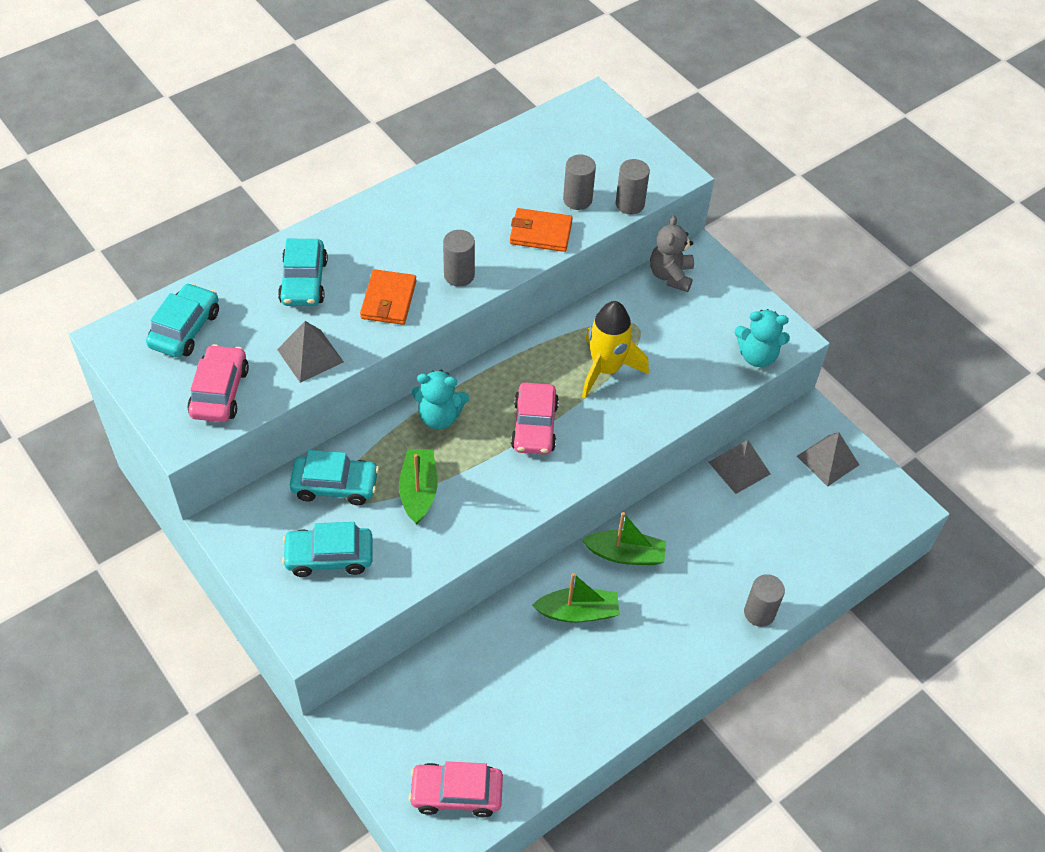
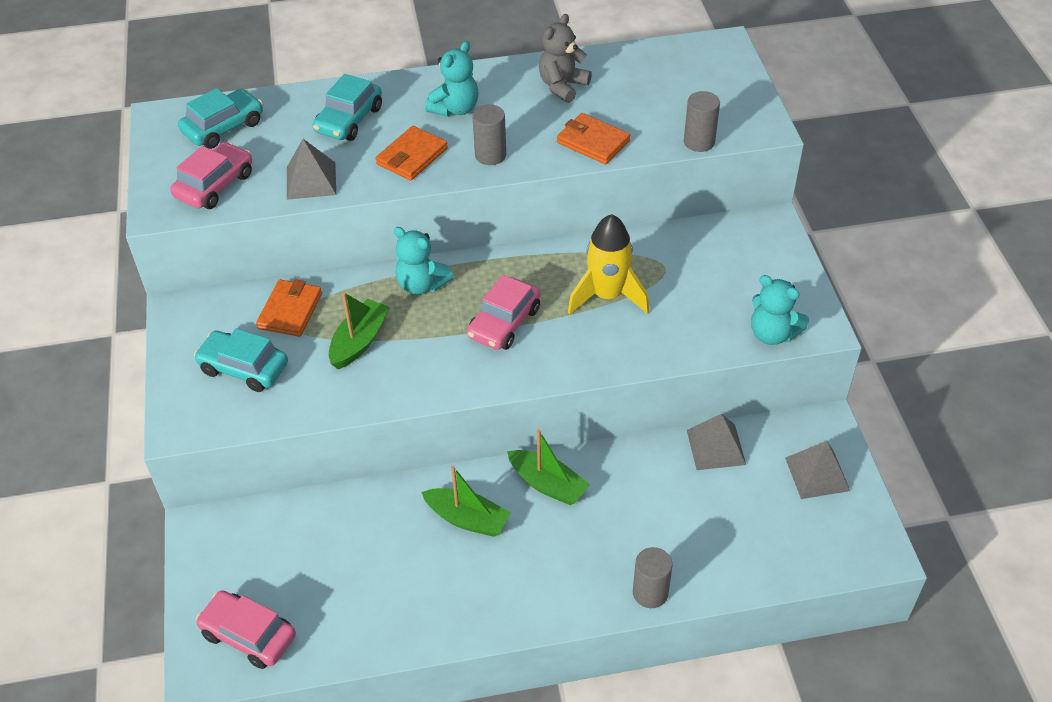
camera: 30 degrees right, 5 degrees down
(335, 485) = (290, 311): turquoise car -> orange wallet
(396, 238) = (455, 109): none -> turquoise teddy bear
(577, 200) = (649, 124): grey cylinder -> none
(670, 275) = (728, 233): grey teddy bear -> grey teddy bear (562, 86)

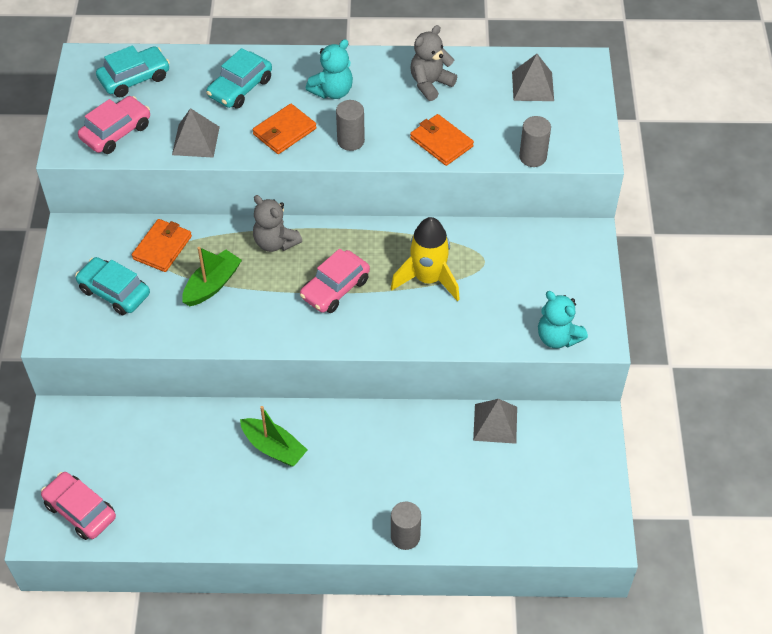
camera: 10 degrees right, 5 degrees up
(421, 285) = (275, 242): turquoise teddy bear -> grey teddy bear
(548, 484) = (346, 430): green boat -> none
(817, 474) = (573, 462): grey pyramid -> grey pyramid (532, 86)

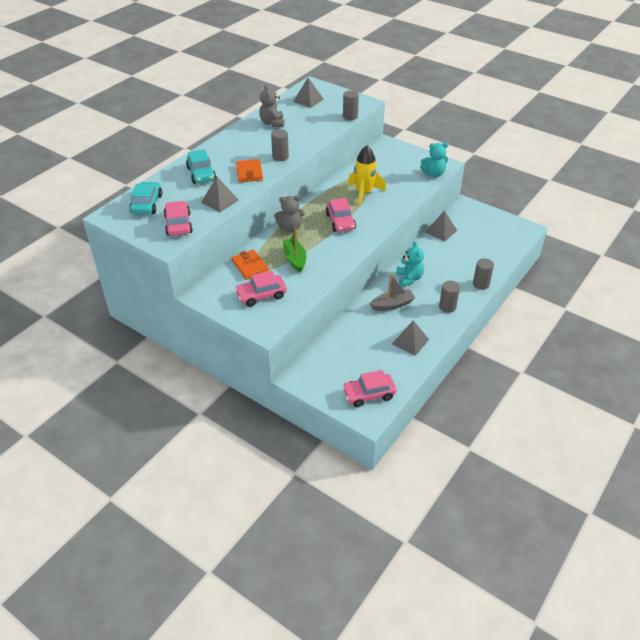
camera: 55 degrees left, 10 degrees down
(114, 292) = (261, 295): turquoise car -> pink car
(212, 507) = (410, 341): none -> grey pyramid
(274, 448) = (392, 305): green boat -> grey boat
(319, 517) = (447, 307): none -> grey cylinder
(332, 91) = (241, 149): turquoise teddy bear -> turquoise teddy bear (409, 278)
(441, 142) = (312, 134): orange wallet -> none

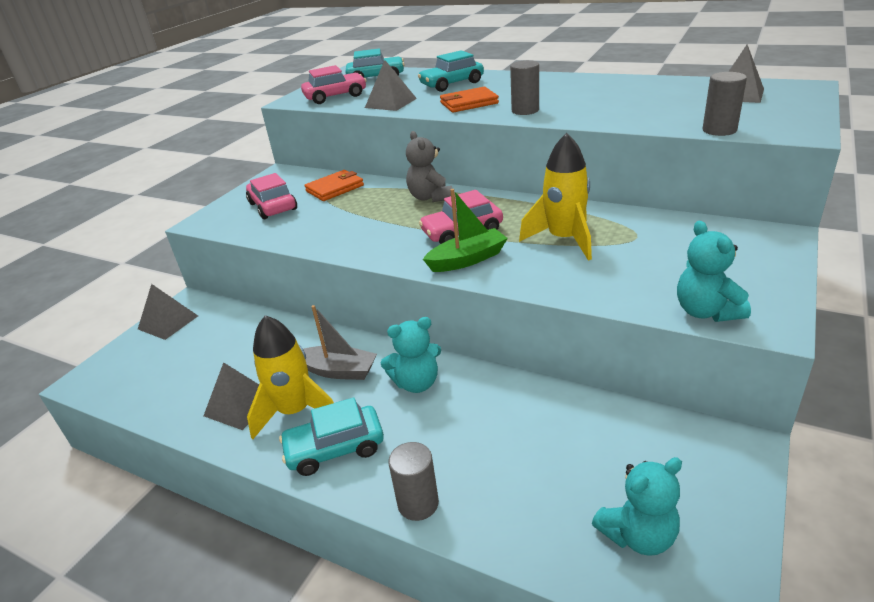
camera: 85 degrees right, 10 degrees down
(272, 123) = (626, 89): grey teddy bear -> none
(295, 259) = (353, 213): green boat -> green boat (467, 259)
(369, 394) = (132, 373): pink car -> none
(392, 305) = (338, 371): grey boat -> grey boat turned 45 degrees counterclockwise
(420, 320) = (295, 411): none -> yellow rocket
(441, 231) = (599, 413): grey pyramid -> grey pyramid (168, 322)
(447, 307) = (335, 448): grey cylinder -> turquoise car
(499, 236) = (638, 535): none -> turquoise teddy bear

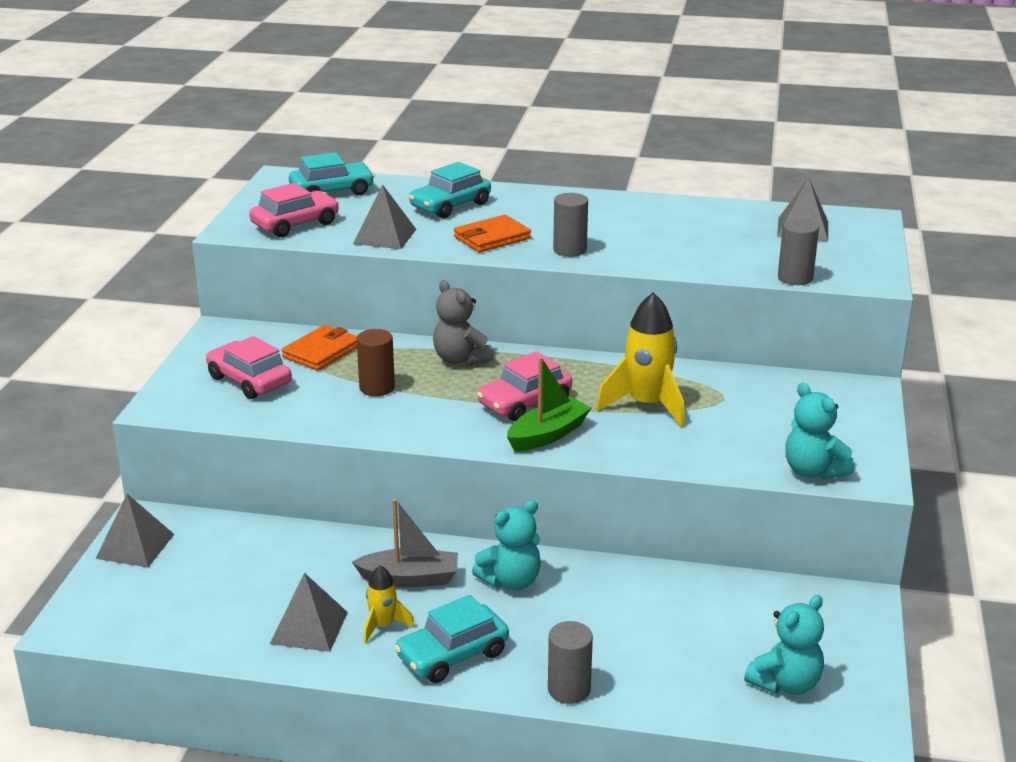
camera: 20 degrees left, 5 degrees down
(295, 411) = (383, 626): yellow rocket -> yellow rocket, size x0.53
(356, 215) = (377, 388): none -> brown cylinder

